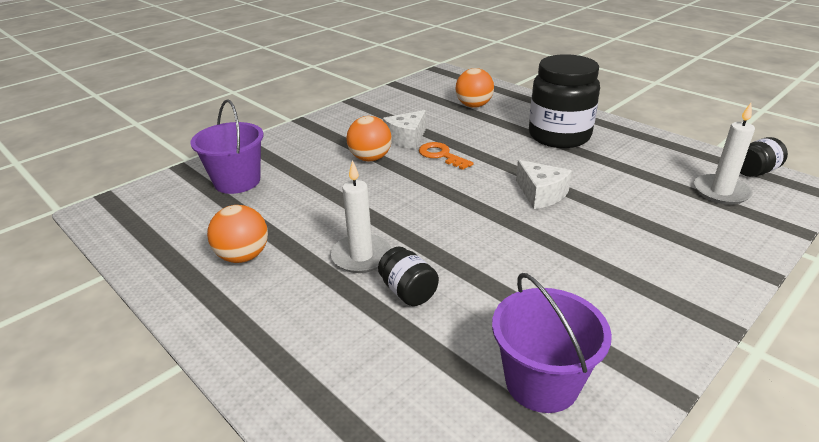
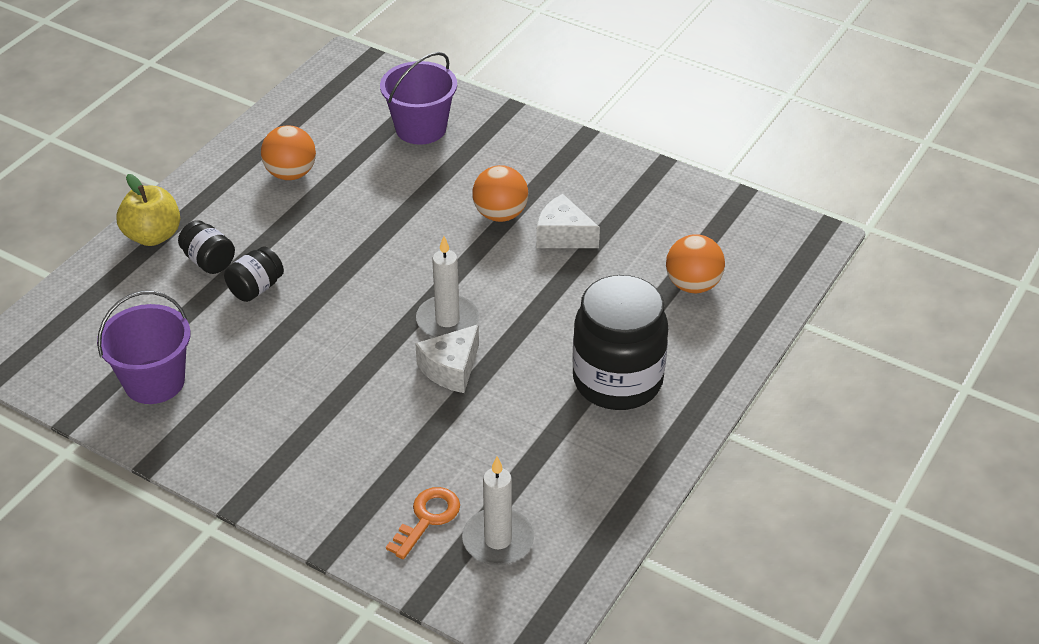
camera: 75 degrees right, 10 degrees up
(279, 371) = (153, 236): none -> yellow apple
(361, 256) = (304, 248): white candle -> white candle (447, 320)
(441, 155) = (525, 273): orange key -> orange key (427, 518)
(755, 171) = (566, 586): black jar -> black jar (209, 261)

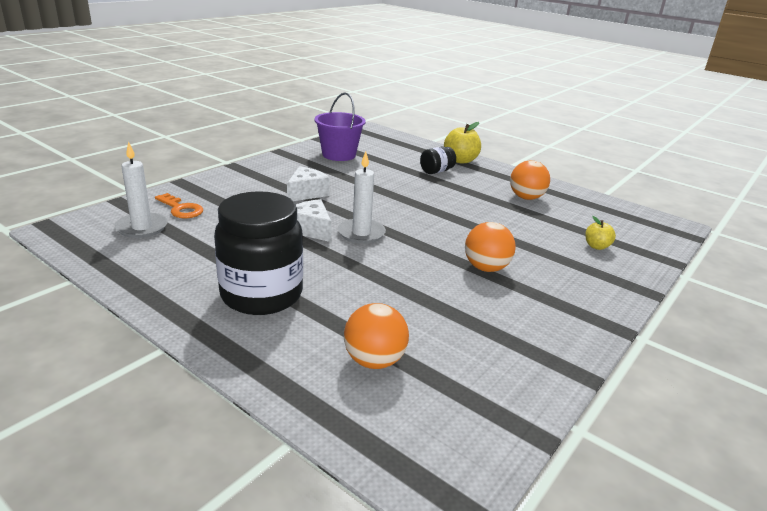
camera: 95 degrees right, 15 degrees down
(256, 288) = (409, 181): black jar -> none
(421, 128) = (596, 246): purple bucket -> yellow apple
(563, 235) = (457, 294): white cheese -> white cheese (306, 193)

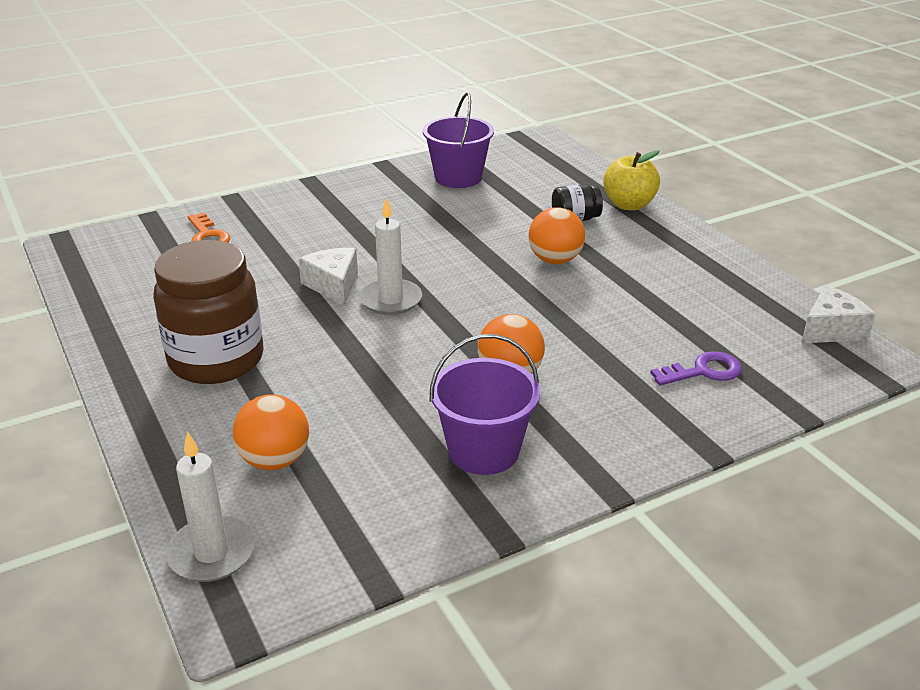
camera: 25 degrees right, 5 degrees up
(142, 227) = (151, 255): white candle -> white candle (211, 553)
(261, 295) = (216, 360): black jar -> brown jar
(306, 193) = (369, 232): white cheese -> white cheese (831, 330)
(517, 321) = (483, 451): none -> purple bucket
(526, 197) = (672, 279): orange ball -> orange ball (555, 260)
(596, 246) = (703, 371): yellow apple -> purple key

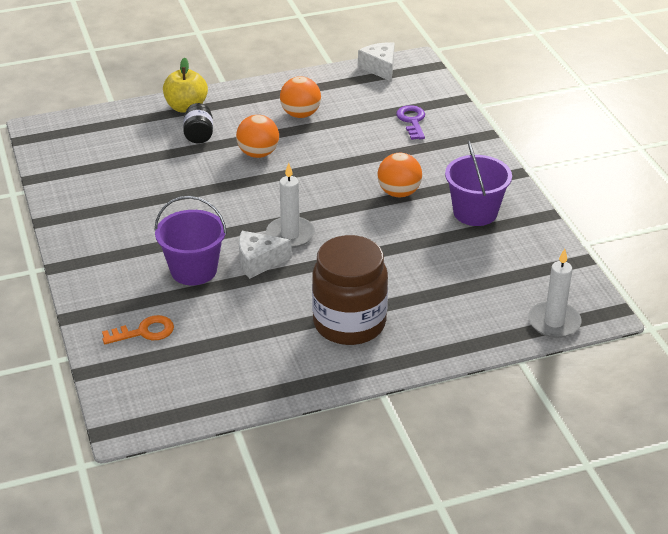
camera: 80 degrees left, 5 degrees up
(275, 460) = (472, 296): orange ball -> orange ball (300, 114)
(458, 177) = (95, 182): purple bucket -> purple bucket (193, 270)

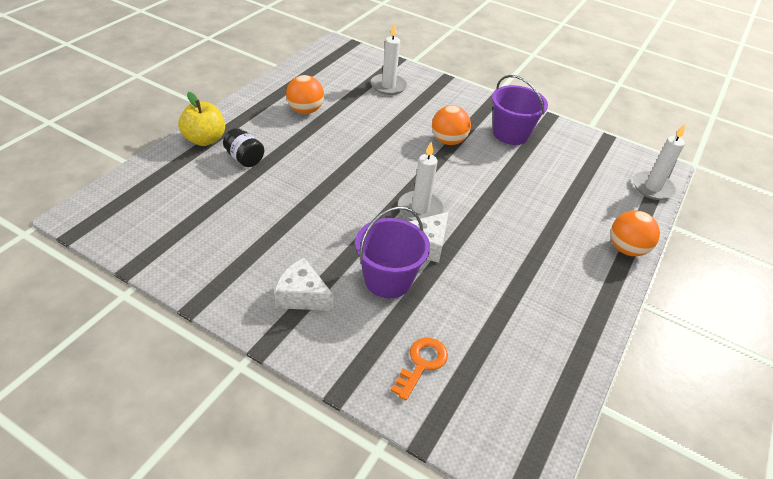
camera: 45 degrees left, 5 degrees up
(258, 153) = (312, 154): orange ball -> orange ball (626, 249)
(349, 323) = (551, 259): brown jar -> none
(380, 68) = (318, 56): white cheese -> white cheese (302, 296)
(412, 121) = (388, 86): purple key -> white candle

